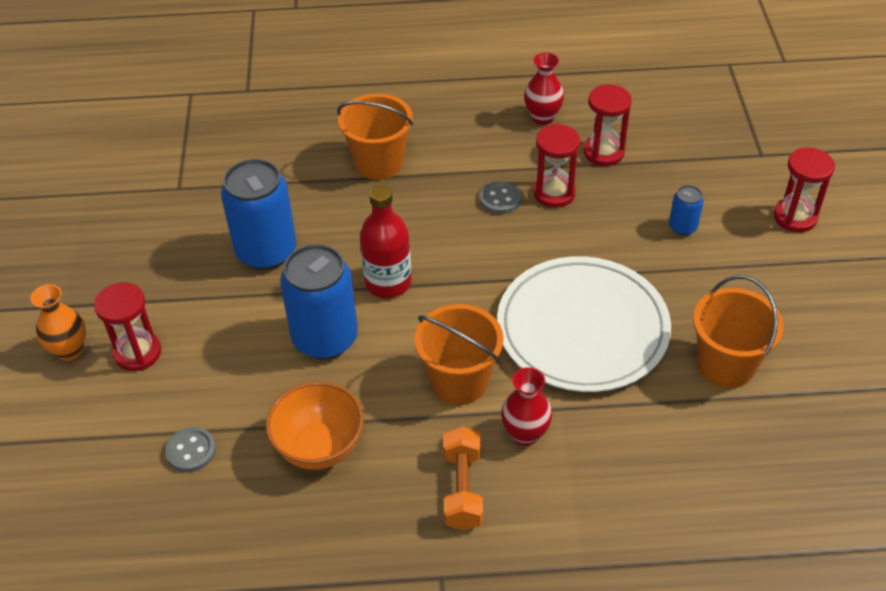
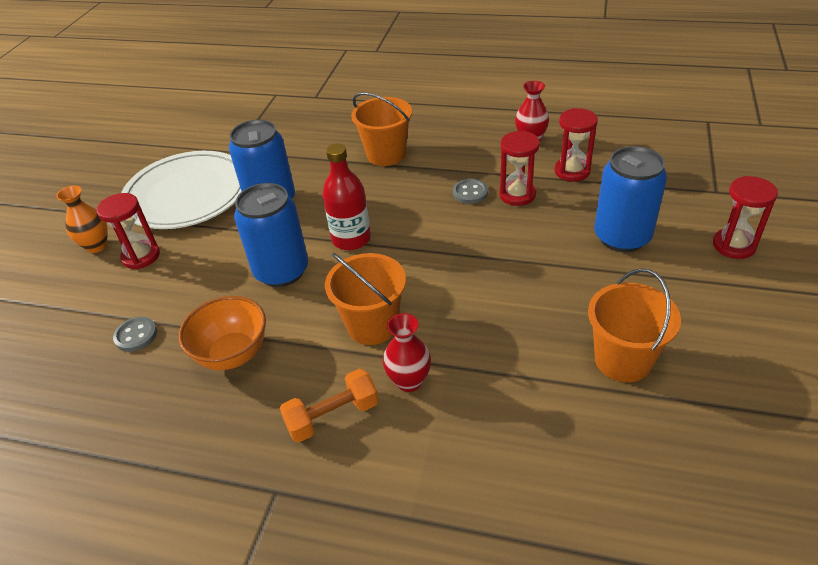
camera: 20 degrees right, 5 degrees down
(462, 488) = (332, 416): orange dumbbell -> orange dumbbell turned 45 degrees clockwise
(582, 328) = (498, 303): white plate -> white plate (187, 194)
(682, 227) = (622, 237): blue can -> blue can, size x2.14

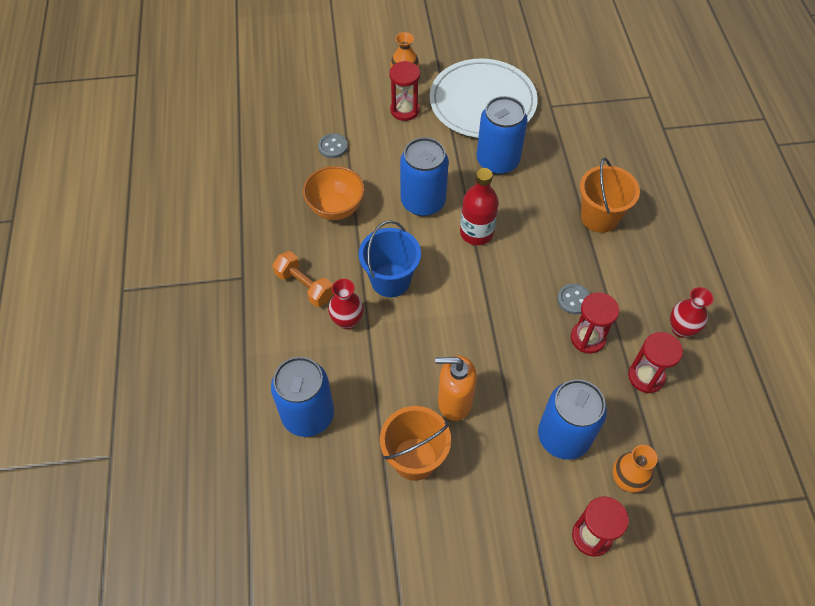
camera: 65 degrees right, 15 degrees up
(372, 325) = (390, 280): orange bucket -> blue bucket
(533, 457) = (308, 415): none -> blue can
(558, 308) = (454, 402): none -> orange soap dispenser
(677, 209) = (626, 480): none -> orange vase

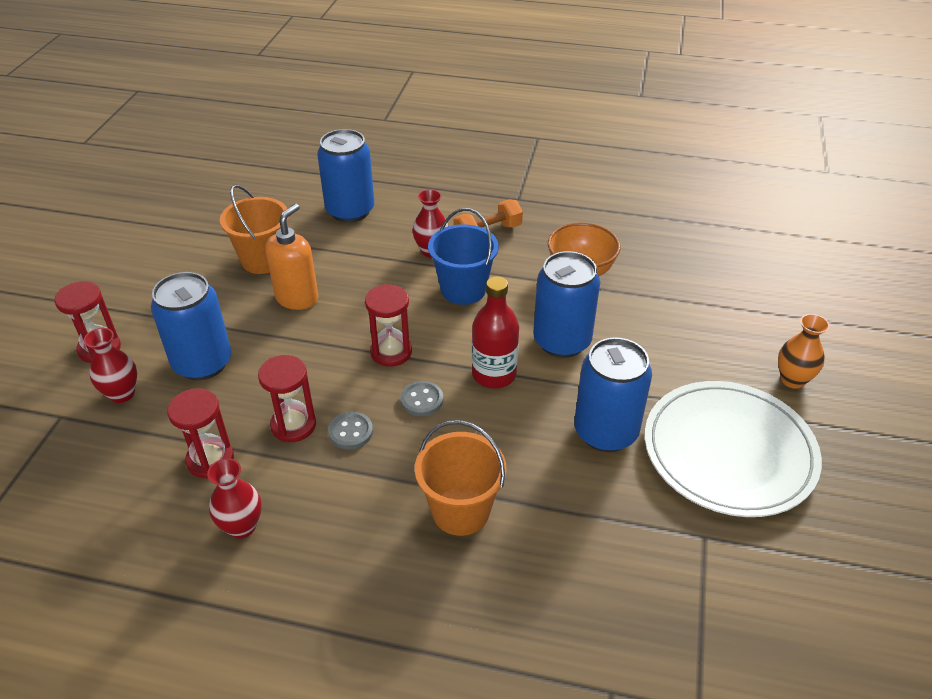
camera: 110 degrees right, 15 degrees down
(333, 147) = (677, 288): grey button -> grey button (422, 400)
(404, 110) = (728, 364): red hourglass -> red hourglass (391, 352)
(626, 480) = (122, 394): orange vase -> red vase

